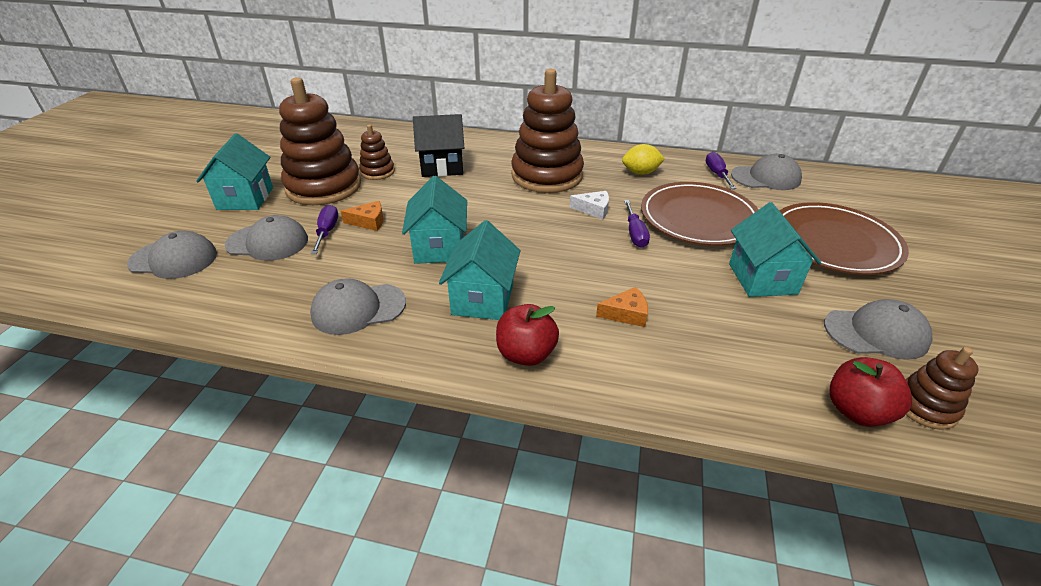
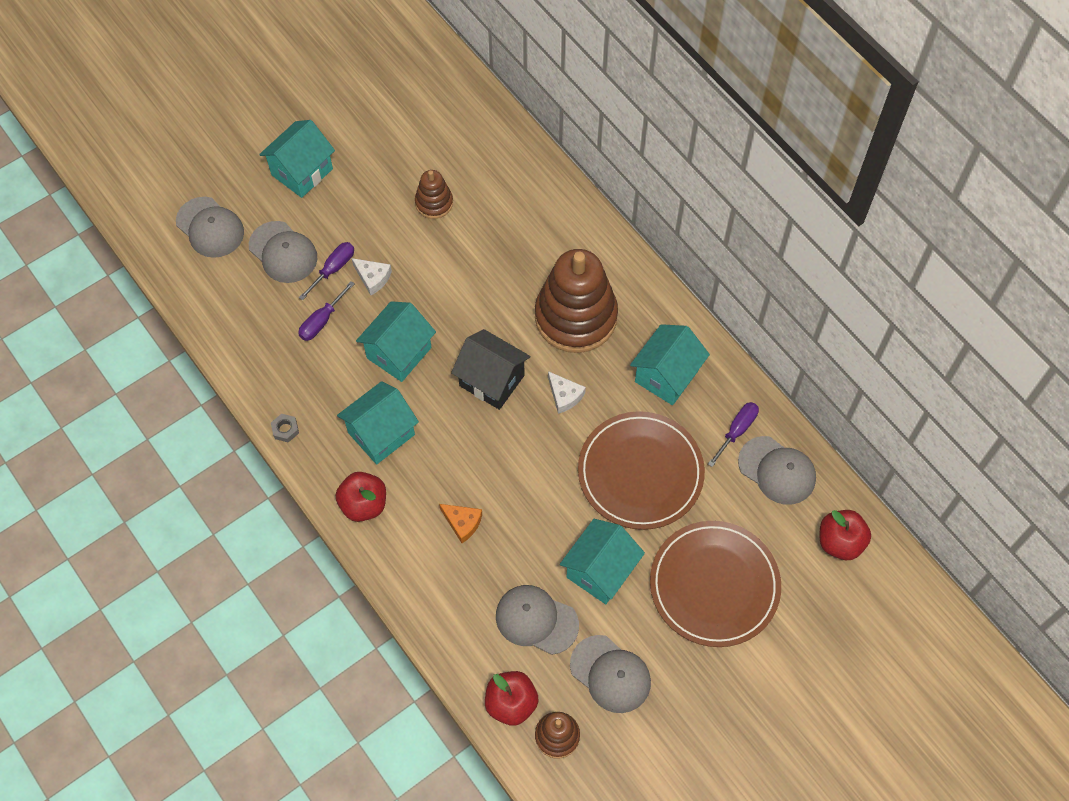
camera: 40 degrees right, 25 degrees up
(324, 187) = (373, 197): brown stacking toy -> none
(358, 308) = (295, 380): grey cap -> grey cap (536, 620)
(369, 222) = (373, 278): orange cheese -> white cheese
(384, 346) = (285, 429): none -> grey nut
(442, 167) = (496, 234): black house -> black house (491, 380)
(635, 234) = (564, 450): purple screwdriver -> purple screwdriver (321, 321)
(640, 173) = (666, 376): yellow lemon -> turquoise house
(849, 186) = (840, 542): none -> red apple

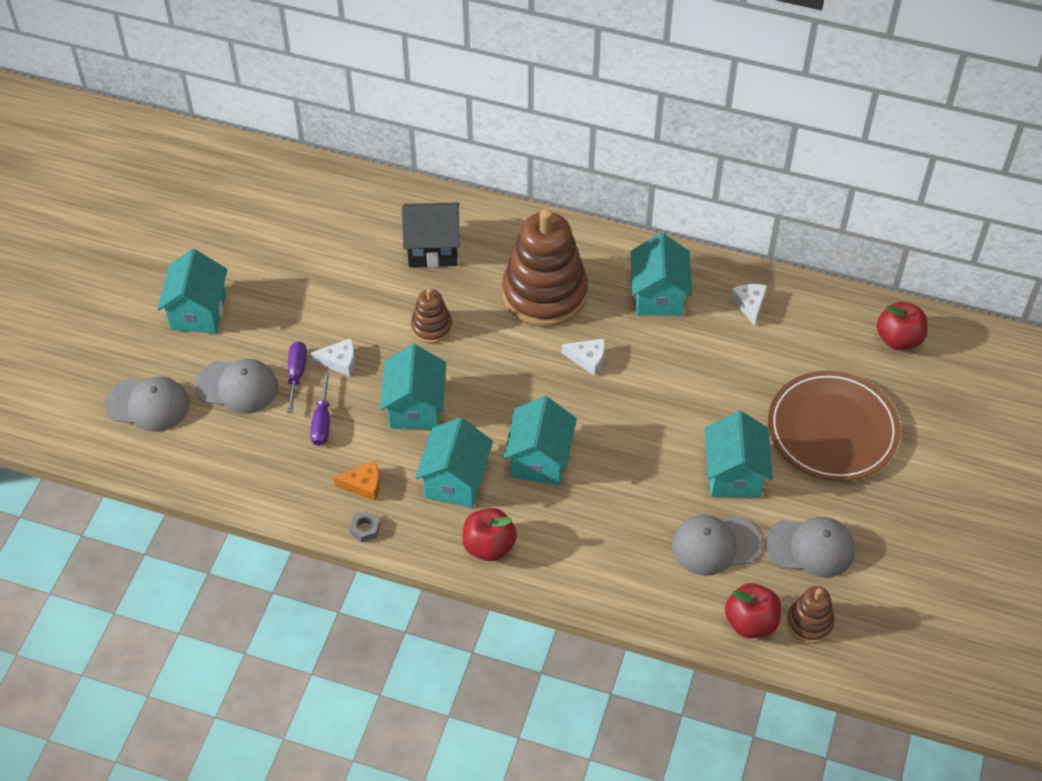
camera: 35 degrees left, 10 degrees down
(434, 203) = (343, 272): brown stacking toy -> brown stacking toy (431, 327)
(458, 457) = (539, 459): none -> turquoise house
(462, 523) = (588, 508): orange cheese -> orange cheese (363, 485)
(491, 380) = (516, 383): black house -> black house (432, 249)
(640, 472) = (701, 381): brown plate -> none
(737, 431) = (749, 304): purple screwdriver -> white cheese
(777, 470) = (806, 316): grey cap -> none

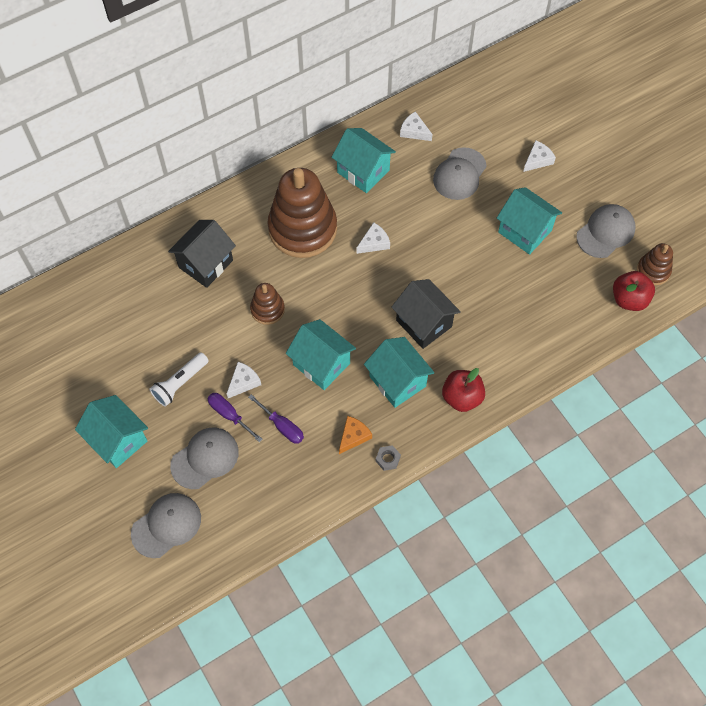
camera: 50 degrees left, 10 degrees up
(294, 316) = (180, 383): none -> white flashlight
(539, 459) = (424, 323): turquoise house -> black house
(715, 545) = (563, 277): grey cap -> grey cap (459, 174)
(832, 429) = (537, 160): brown plate -> white cheese
(898, 339) = (506, 81): red apple -> none

